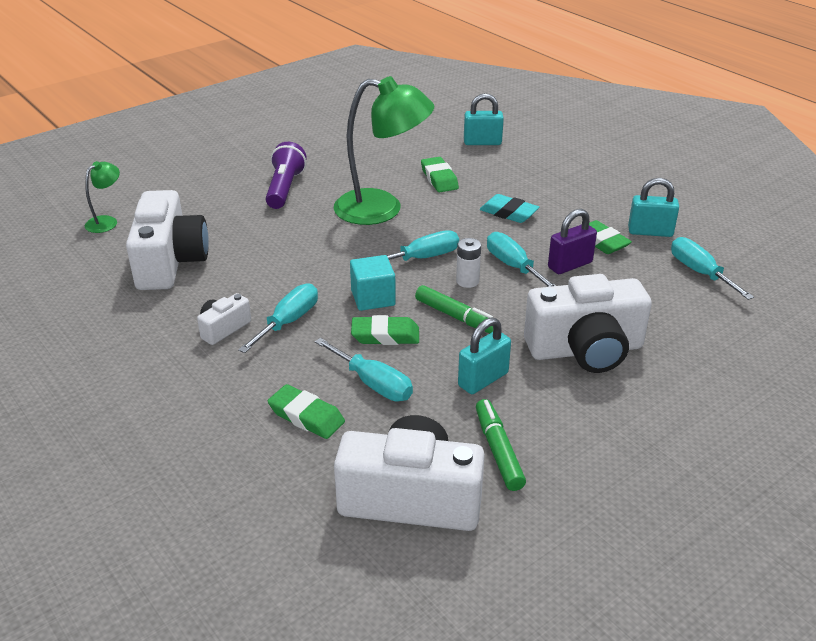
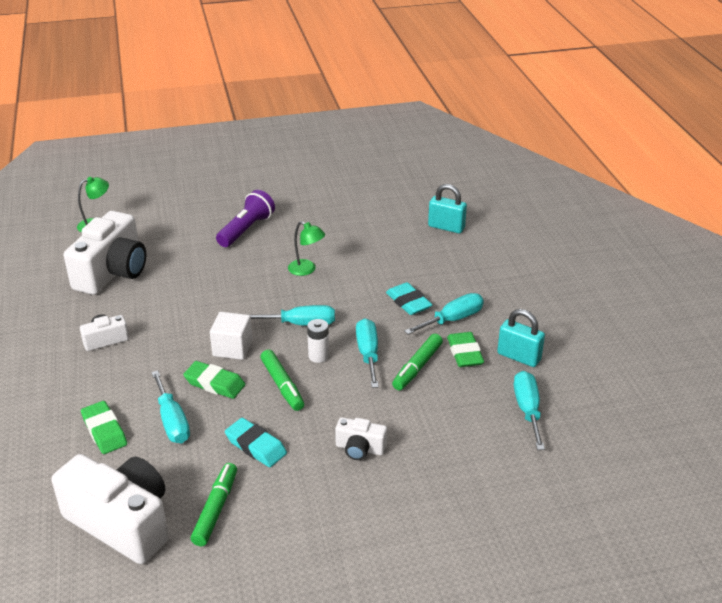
camera: 25 degrees right, 0 degrees up
(288, 322) = (154, 349): turquoise screwdriver -> turquoise screwdriver (452, 319)
(373, 298) = (232, 348): turquoise cube -> white cube
(382, 209) = (306, 270): green lamp -> green lamp, size x0.46
(439, 179) = (378, 253): green eraser -> none
(483, 379) = (256, 446): turquoise padlock -> turquoise eraser
(570, 265) = (417, 367): purple padlock -> green marker
(585, 350) = (360, 448): white camera -> white camera, size x0.47

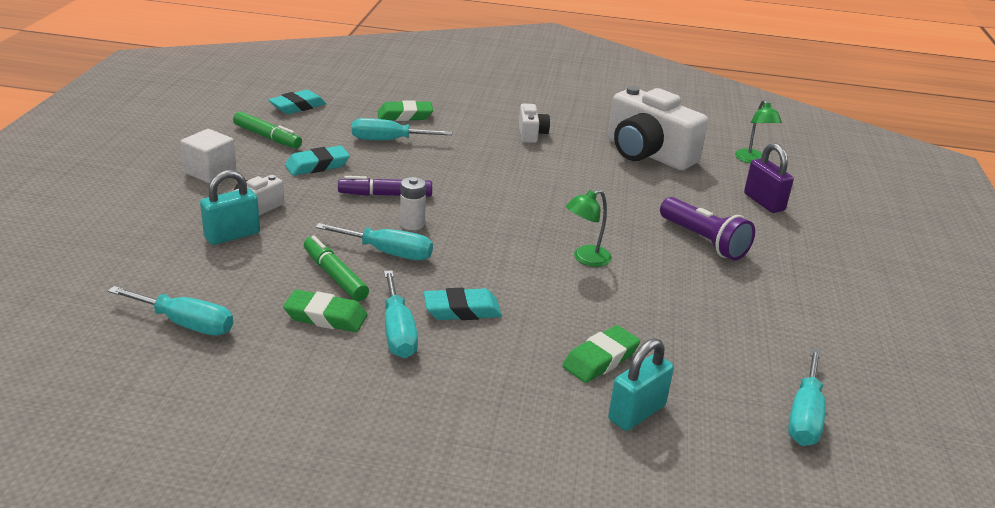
camera: 110 degrees right, 5 degrees down
(122, 522) = (297, 106): white camera -> turquoise eraser
(169, 213) = (764, 202): none -> purple padlock
(214, 383) = (421, 166): green eraser -> green eraser (600, 359)
(232, 348) = (467, 184): white cube -> white cube (210, 172)
(282, 385) = (385, 195): green marker -> purple marker
(300, 324) = (477, 228): turquoise screwdriver -> turquoise screwdriver (804, 416)
(519, 357) = (277, 356): turquoise padlock -> turquoise padlock (232, 235)

